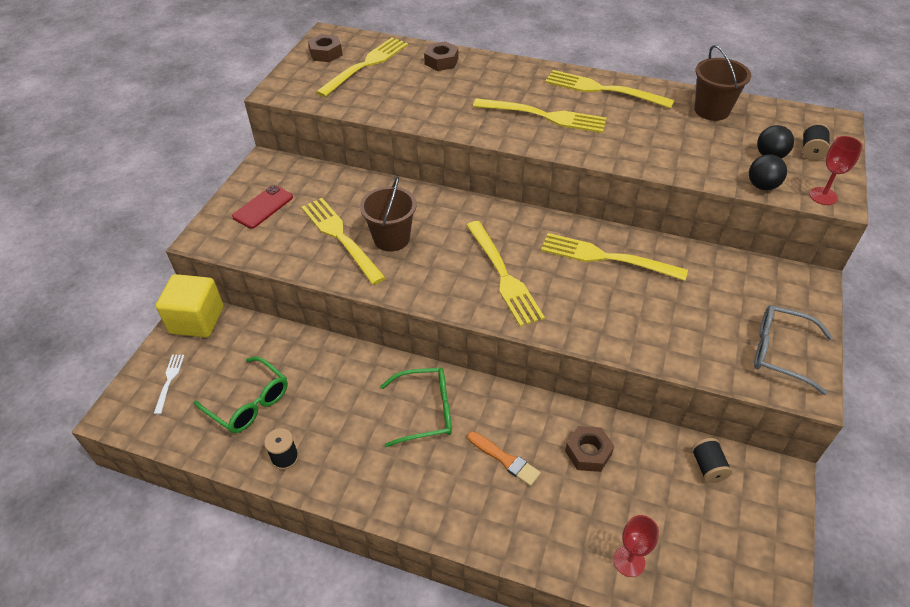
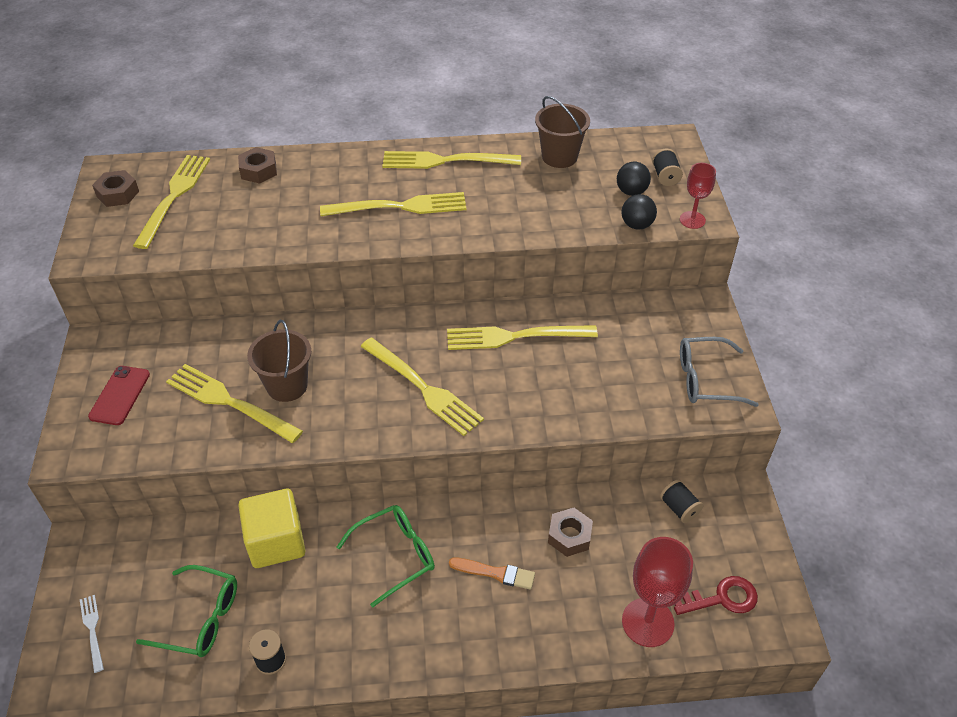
camera: 25 degrees left, 0 degrees up
(197, 320) = (88, 550): yellow cube -> yellow cube (276, 542)
(629, 561) = (647, 622): red goblet -> red goblet, size x1.71
(715, 569) = (721, 598): none -> red key

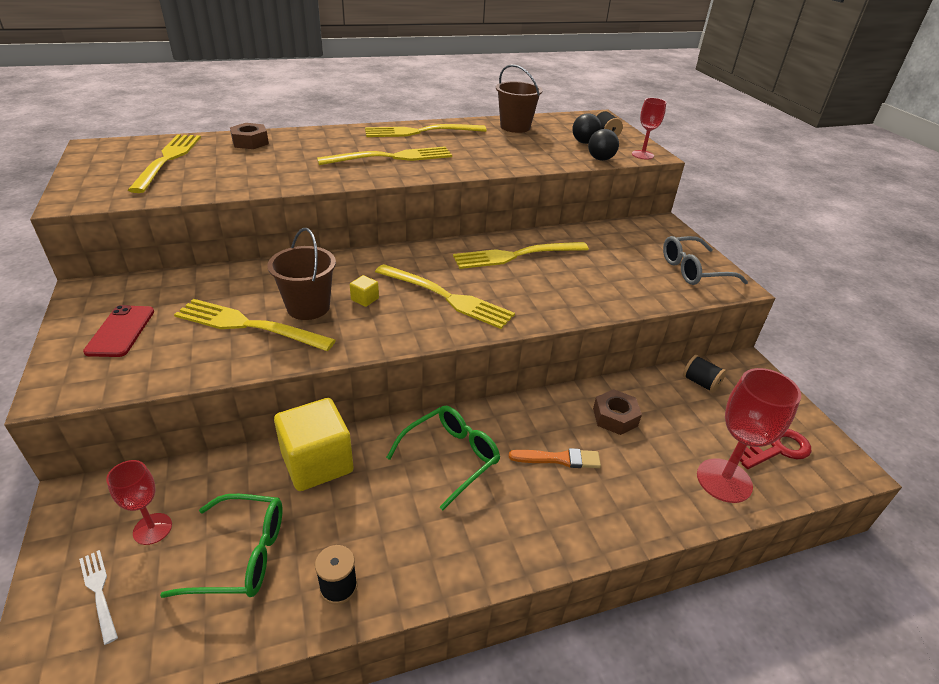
camera: 15 degrees left, 10 degrees down
(117, 194) = (107, 160): brown nut -> none
(135, 582) = (152, 529): none -> red goblet
(342, 381) = (365, 299): none -> yellow cube

